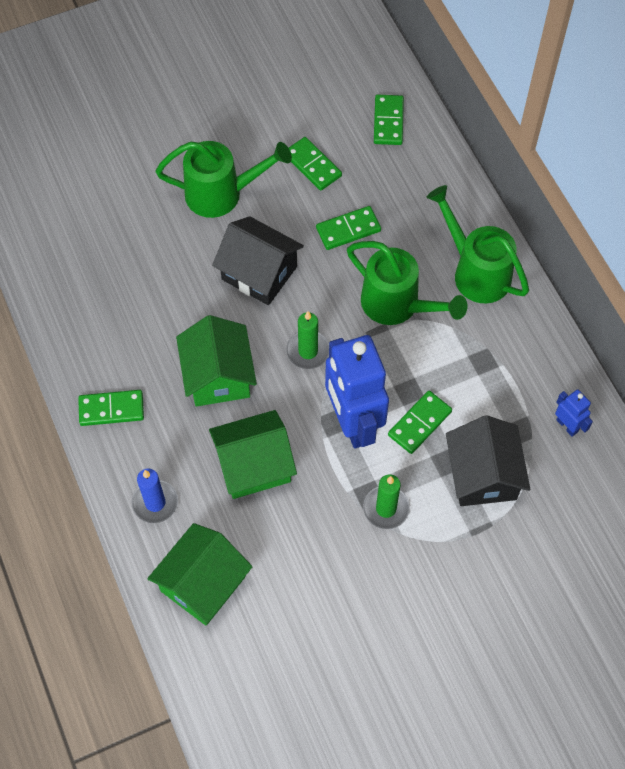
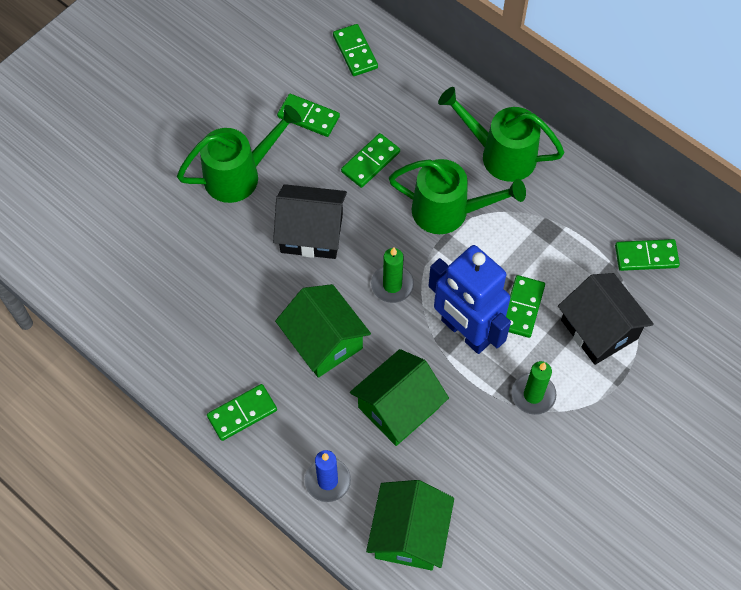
camera: 25 degrees left, 0 degrees up
(567, 425) = (646, 256): blue robot -> green domino

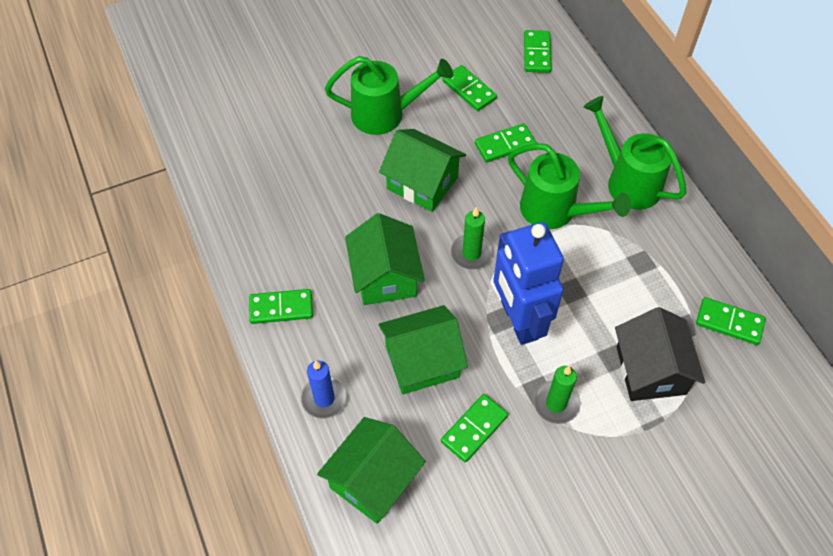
camera: 25 degrees right, 5 degrees down
(311, 233) = (422, 183): black house -> green house
(522, 307) = (584, 321): green domino -> green domino (474, 429)

